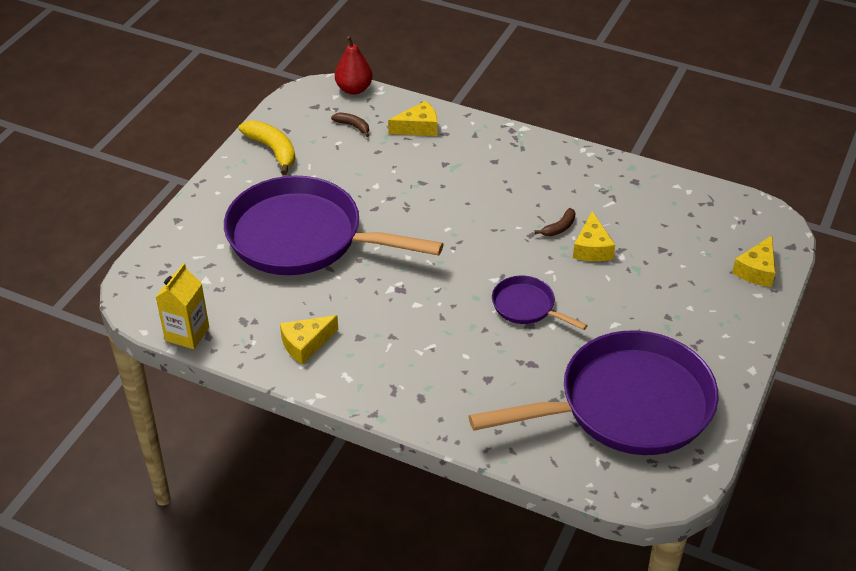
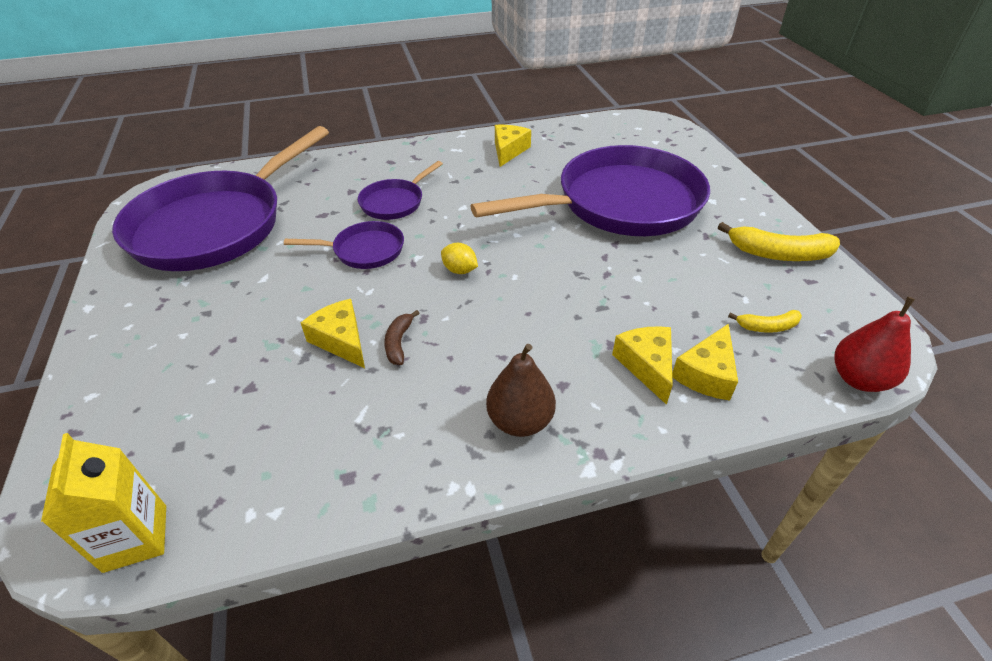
camera: 140 degrees right, 0 degrees up
(187, 334) = (590, 123): yellow carton -> yellow carton (135, 538)
(353, 126) = (767, 327): brown banana -> yellow banana
(463, 342) = (395, 202): none -> purple pan
(477, 252) = (459, 270): none -> yellow lemon
(533, 159) = (520, 421): none -> brown pear
(756, 270) = (97, 430): yellow cheese -> yellow cheese (646, 365)

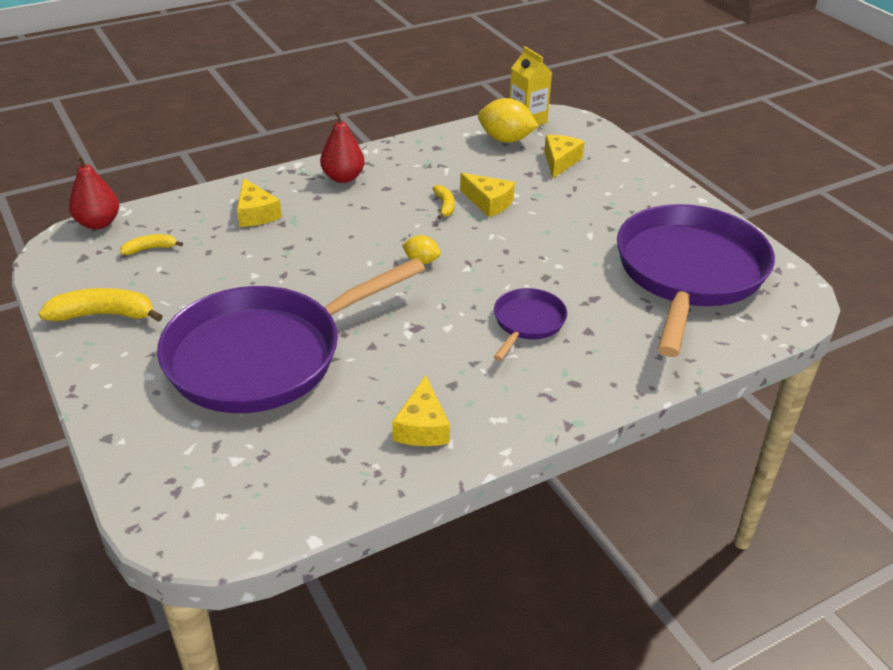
camera: 165 degrees right, 5 degrees down
(221, 479) = (505, 139): none -> yellow lemon
(364, 250) = (521, 267): purple pan -> none
(399, 342) = (444, 206): brown banana -> yellow banana
(520, 421) = (343, 178): brown pear -> red pear
(706, 373) = (212, 214): yellow cheese -> yellow cheese (560, 161)

